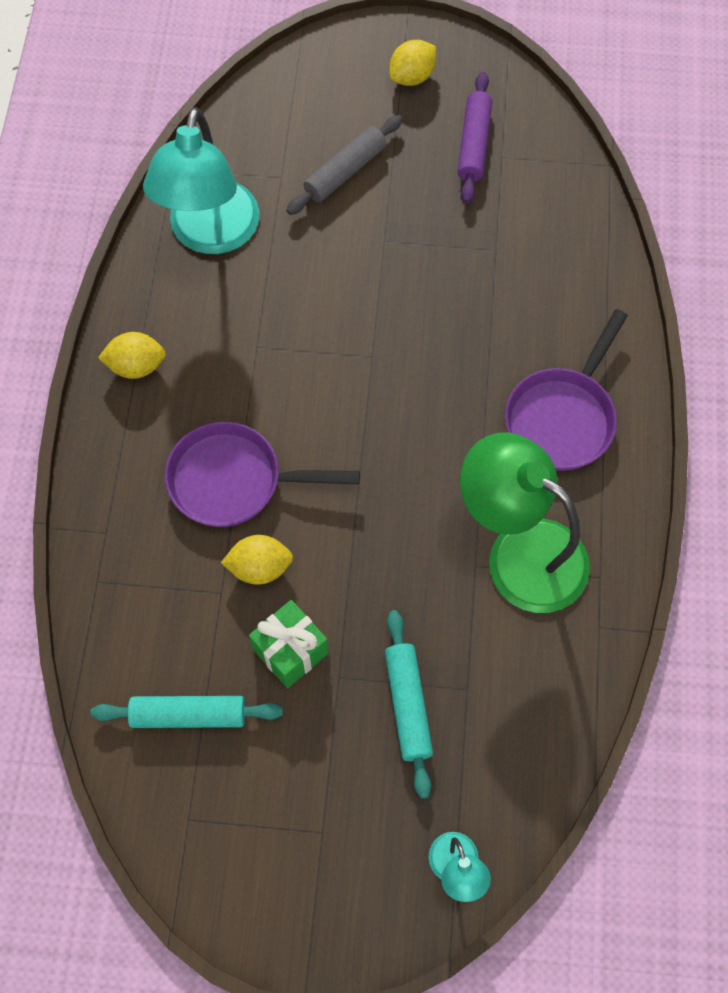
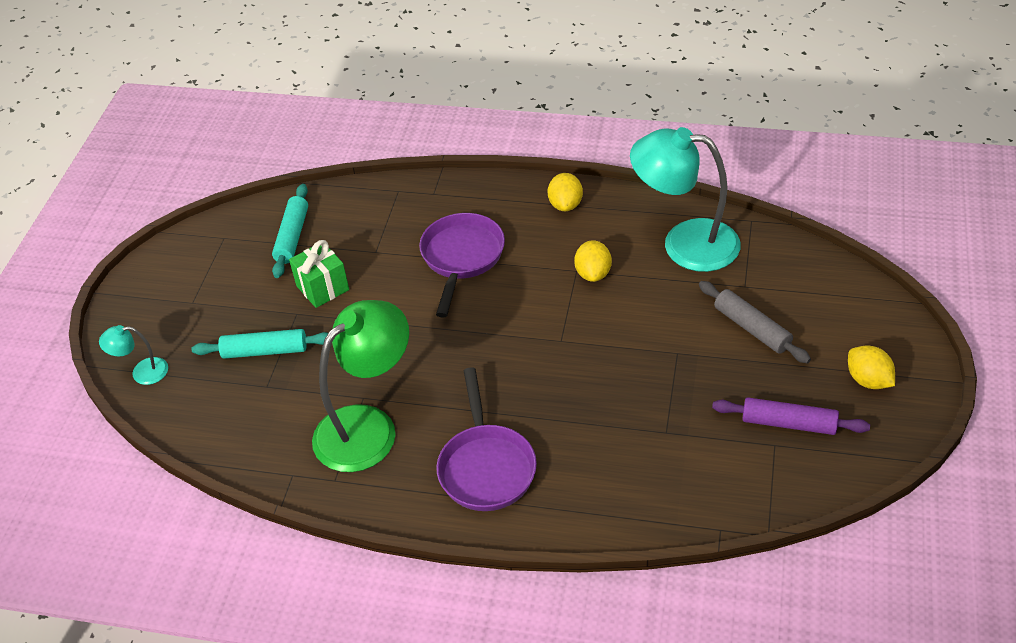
camera: 100 degrees right, 20 degrees down
(259, 567) = (390, 272): yellow lemon -> yellow lemon (593, 273)
(562, 418) = (486, 467): purple pan -> purple pan turned 135 degrees counterclockwise

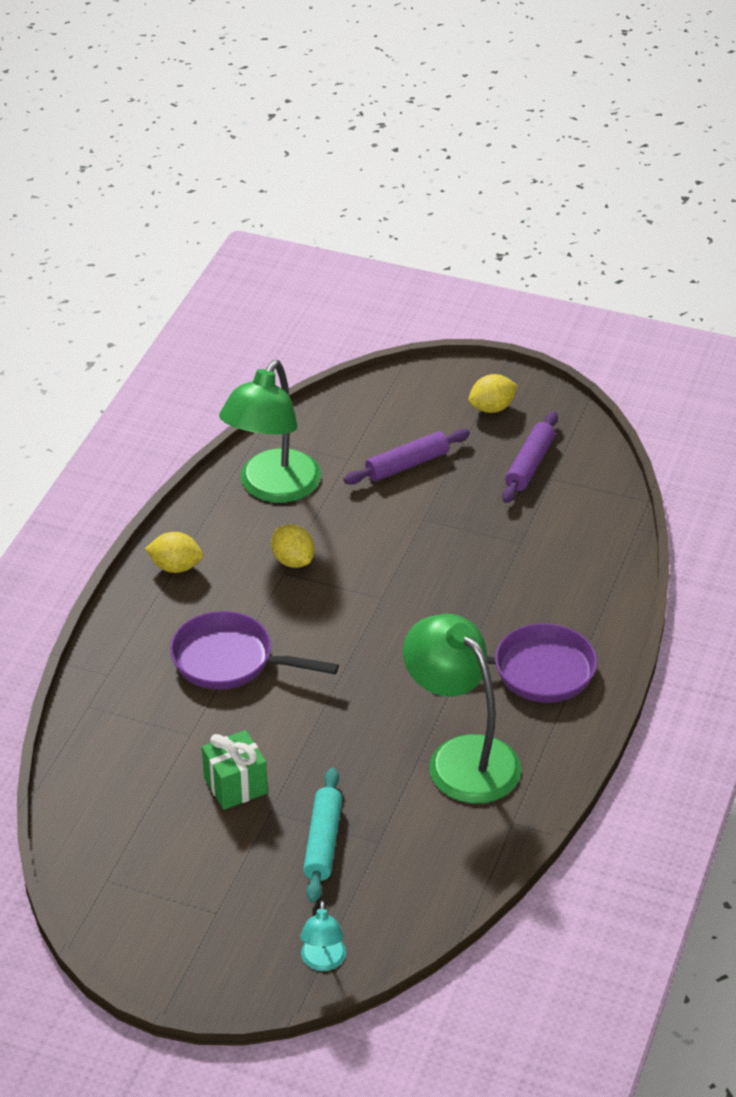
camera: 85 degrees left, 5 degrees down
(292, 237) = (133, 811): turquoise rolling pin -> none
(593, 273) = (293, 561): yellow lemon -> yellow lemon turned 45 degrees clockwise
(685, 243) = (273, 488): turquoise lamp -> green lamp
(752, 328) = (407, 465): grey rolling pin -> purple rolling pin

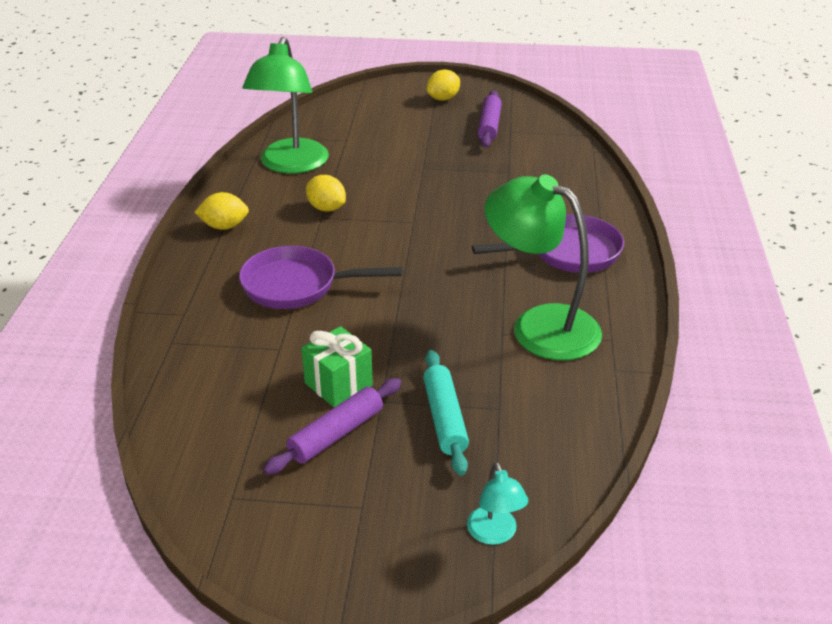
camera: 15 degrees left, 5 degrees down
(407, 465) = (394, 138): purple rolling pin -> purple rolling pin (336, 434)

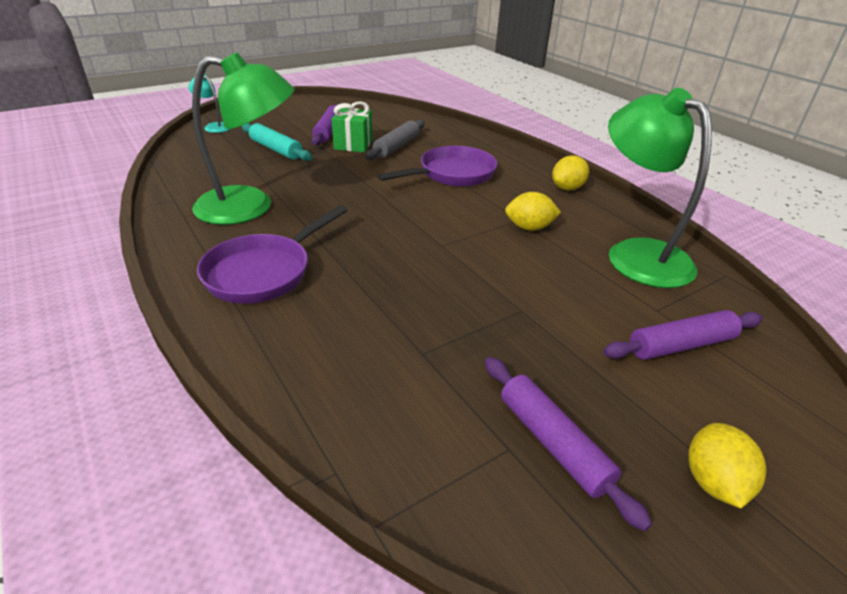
camera: 140 degrees right, 0 degrees up
(291, 356) = (397, 147): none -> grey rolling pin
(367, 126) = (681, 345): none -> purple rolling pin

